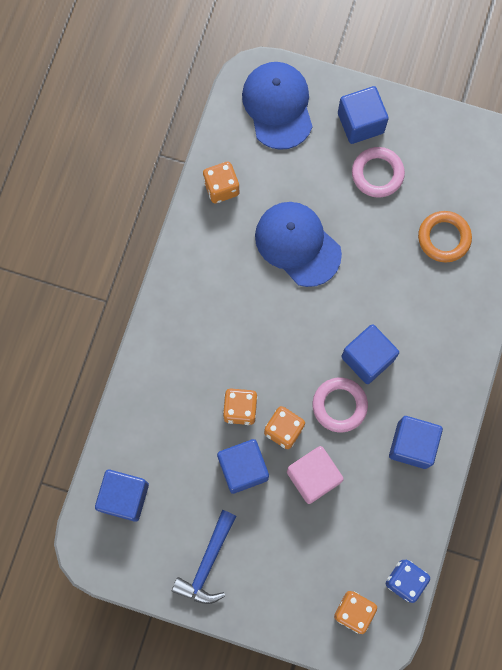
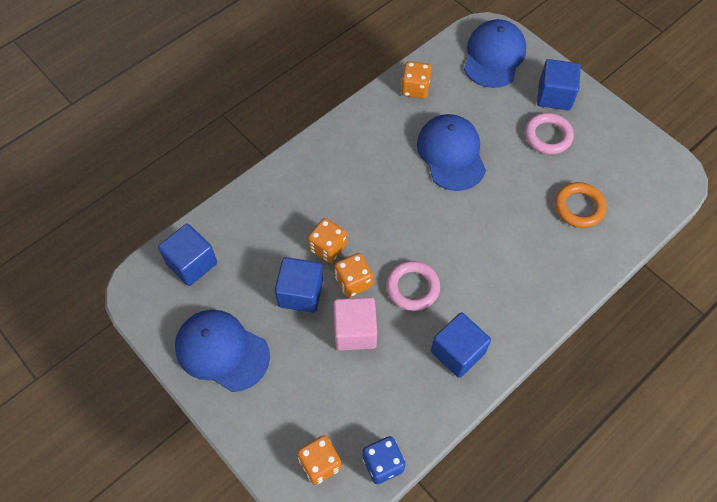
camera: 30 degrees right, 15 degrees down
(207, 563) = (222, 351): blue hammer -> blue cap
(367, 358) = (459, 264): blue cube -> none

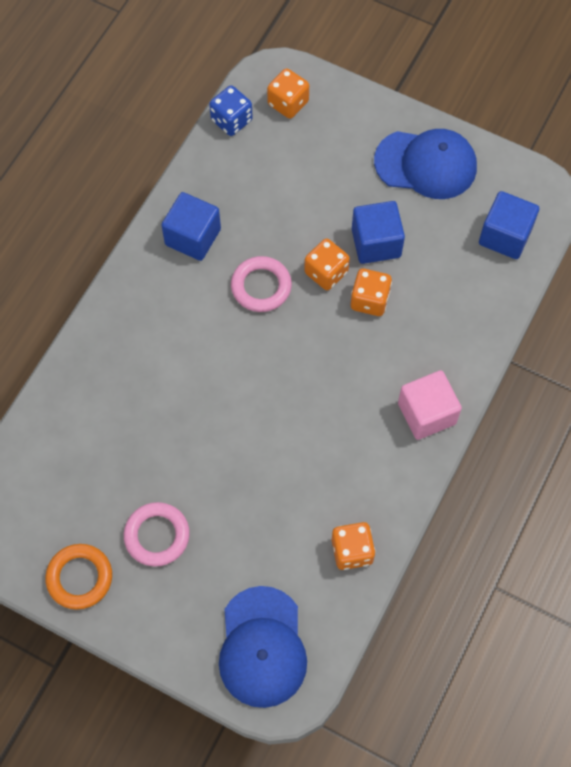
camera: 160 degrees right, 5 degrees up
(355, 331) = (303, 224): pink cube -> pink cube (426, 413)
(451, 154) = (272, 466): blue cap -> none
(554, 96) = (162, 605): blue cube -> none
(579, 207) = (98, 445): orange ring -> orange ring (79, 578)

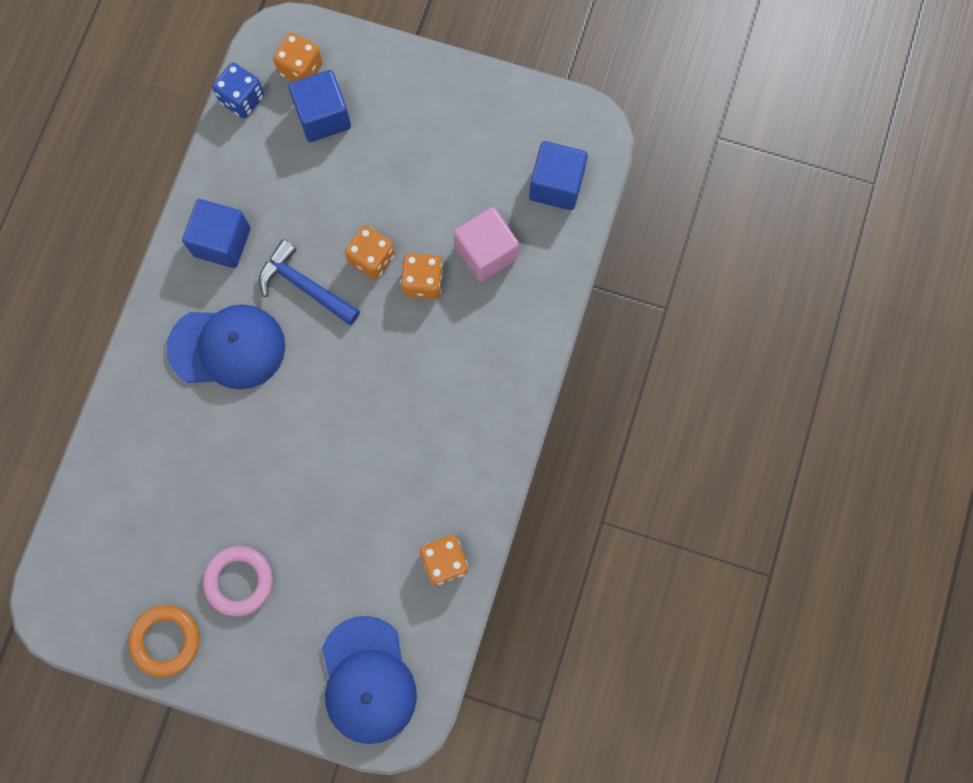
camera: 10 degrees left, 10 degrees up
(261, 286) = (305, 286): pink ring -> blue hammer
(376, 243) = (420, 216): blue cube -> blue cube (323, 117)
(426, 164) = (461, 116): blue cap -> blue cap (227, 347)
(426, 413) = (501, 398): pink cube -> pink cube (486, 253)

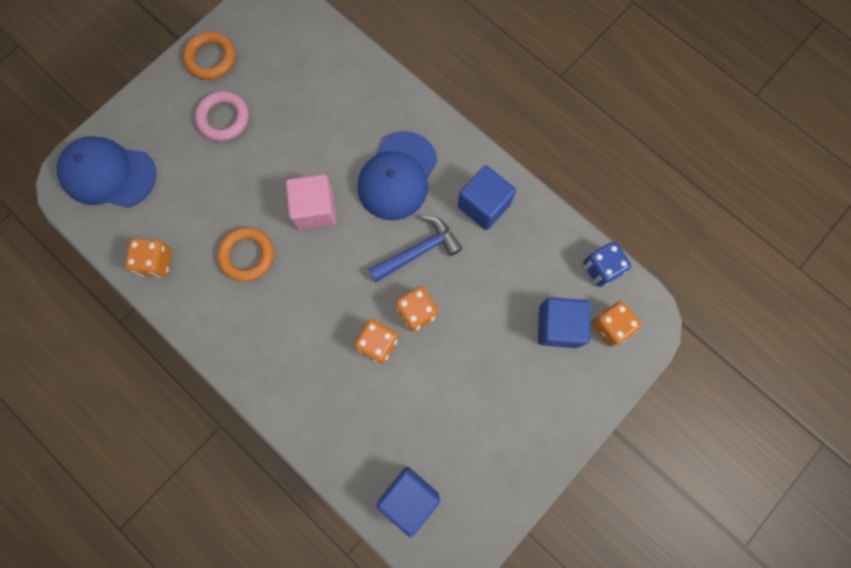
camera: 115 degrees right, 0 degrees up
(391, 465) = (247, 255): none -> orange ring
(486, 253) = (378, 407): pink cube -> pink cube (315, 209)

